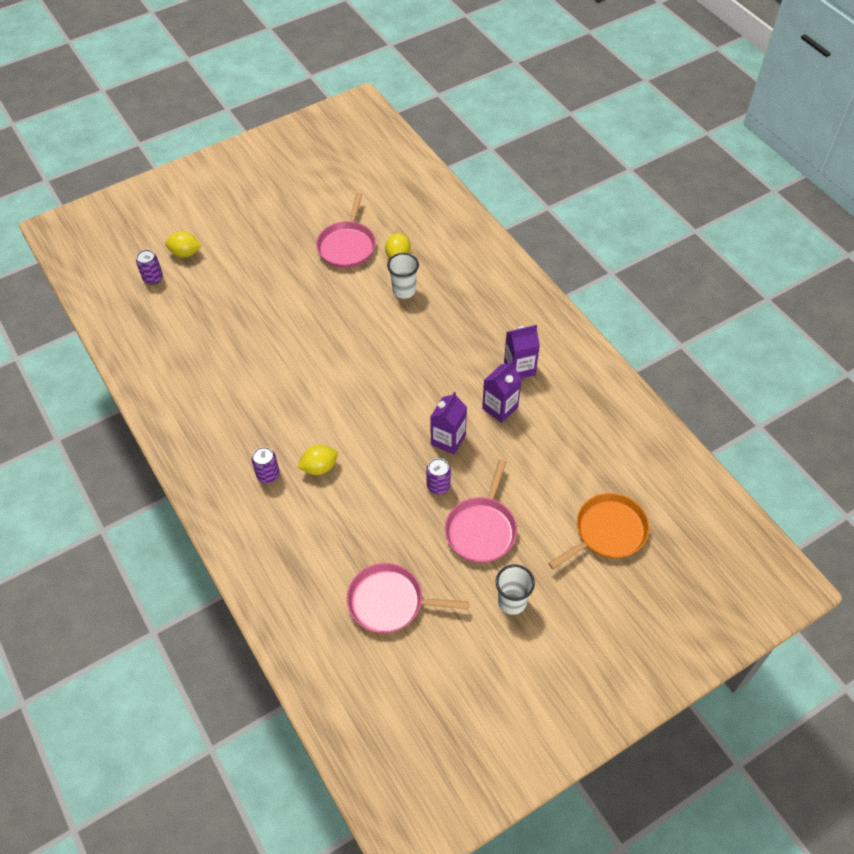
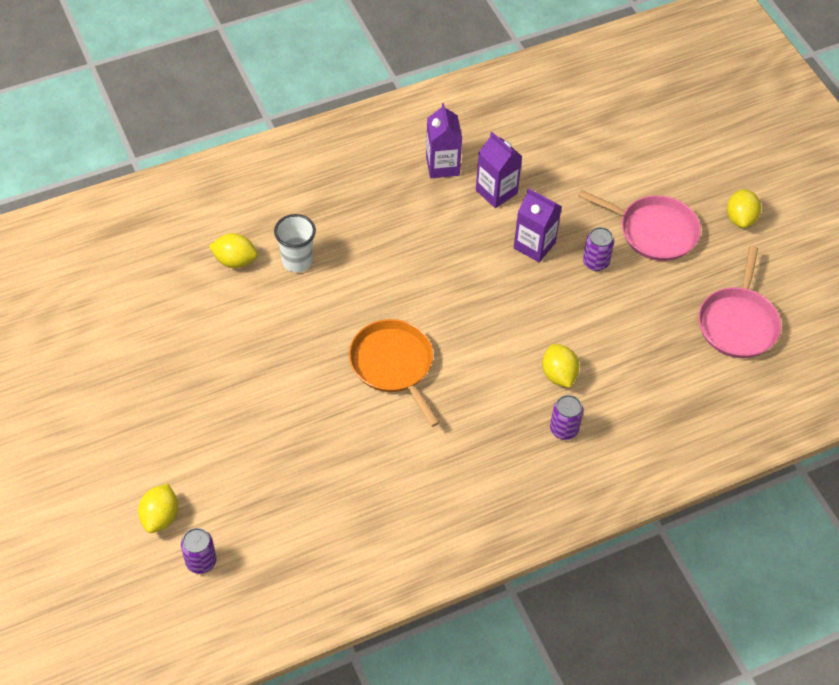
camera: 85 degrees left, 0 degrees up
(347, 246) = (201, 315): pink pan -> none
(512, 602) = (740, 218): white cup -> yellow lemon
(607, 532) = (664, 129): orange pan -> orange pan (393, 365)

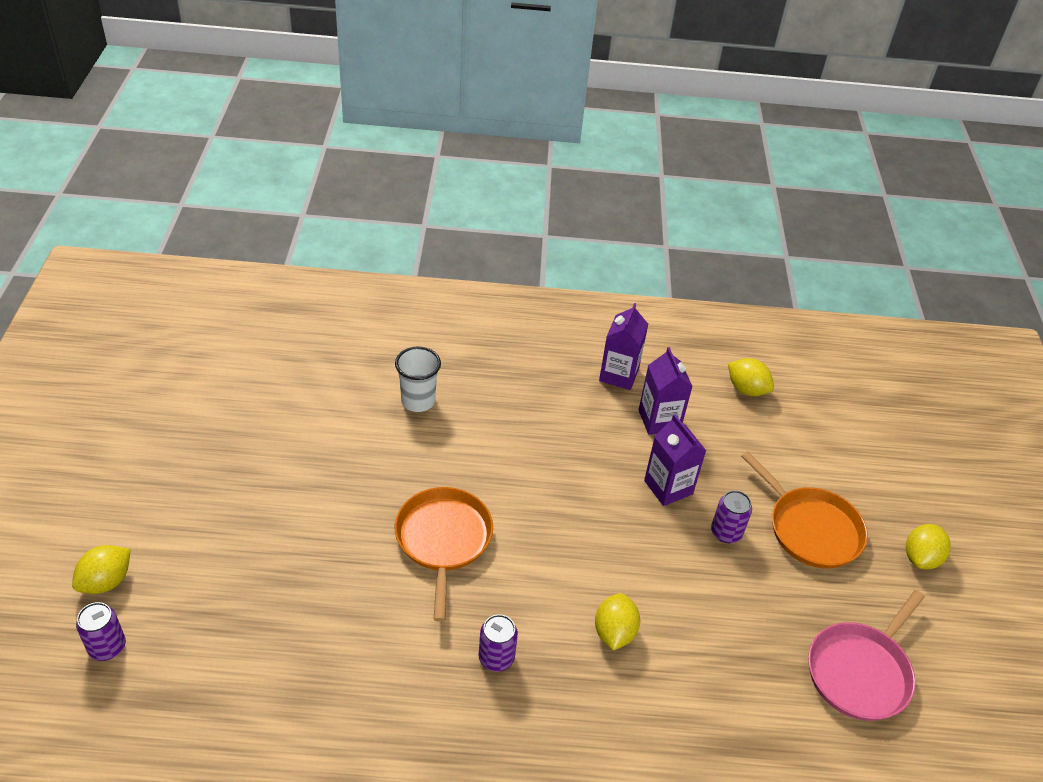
camera: 25 degrees right, 10 degrees down
(235, 261) = (360, 376): yellow lemon -> yellow lemon (746, 389)
(564, 429) = (584, 696): purple can -> purple can (496, 658)
(654, 231) = (810, 529): pink pan -> orange pan

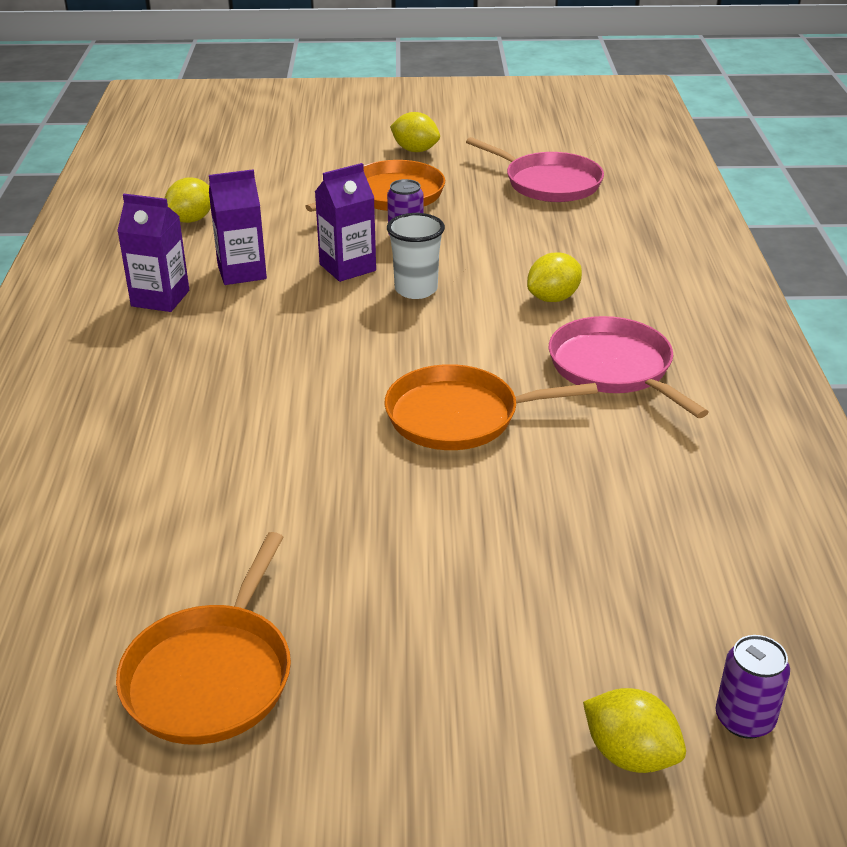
camera: 90 degrees left, 10 degrees down
(230, 406) = (212, 675): none -> orange pan
(418, 401) = (205, 459): white cup -> white cup (416, 289)
(496, 658) = (614, 368): purple can -> pink pan
(614, 632) = (553, 298): yellow lemon -> yellow lemon turned 45 degrees counterclockwise

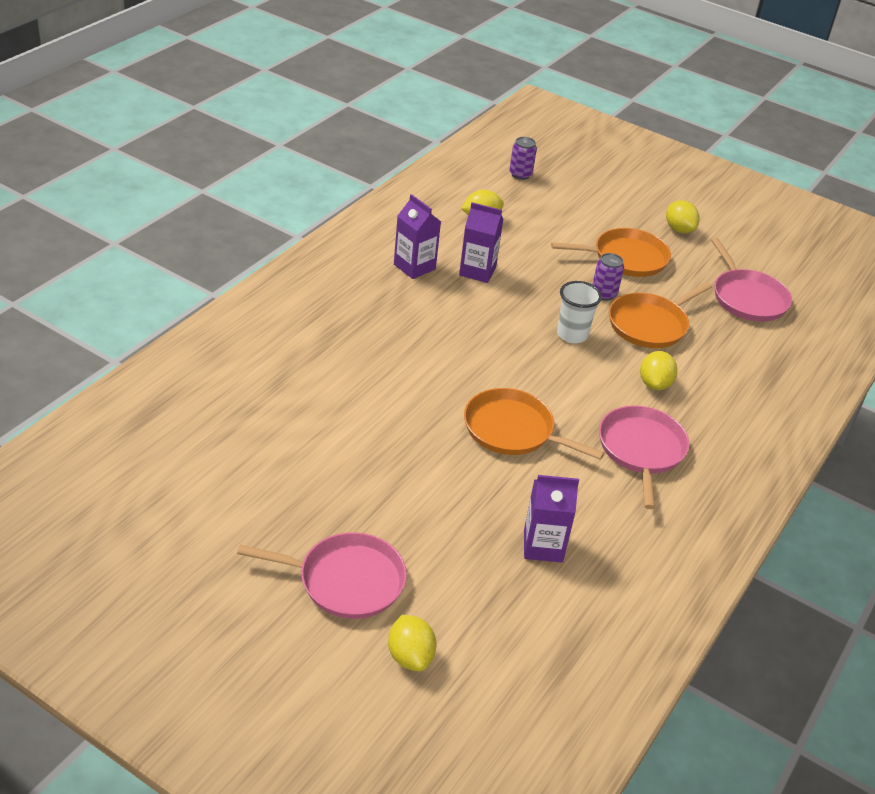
camera: 30 degrees right, 5 degrees up
(212, 675) = (252, 498): orange pan -> orange pan (650, 324)
(347, 267) = (544, 298): purple carton -> purple carton (543, 546)
(449, 708) = (346, 580): none -> pink pan
(553, 298) = (654, 384): yellow lemon -> yellow lemon turned 75 degrees counterclockwise
(744, 719) = (487, 678): purple can -> purple can (520, 174)

